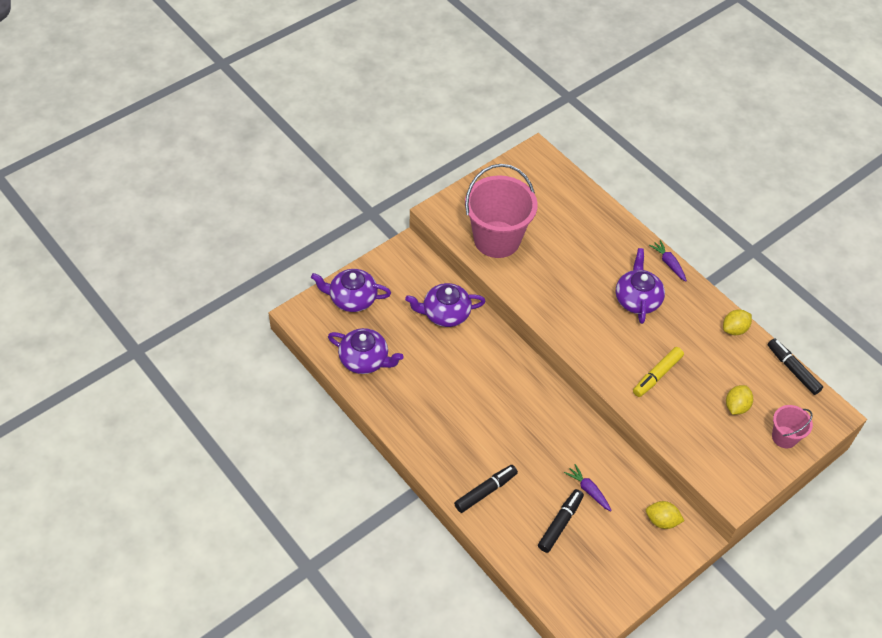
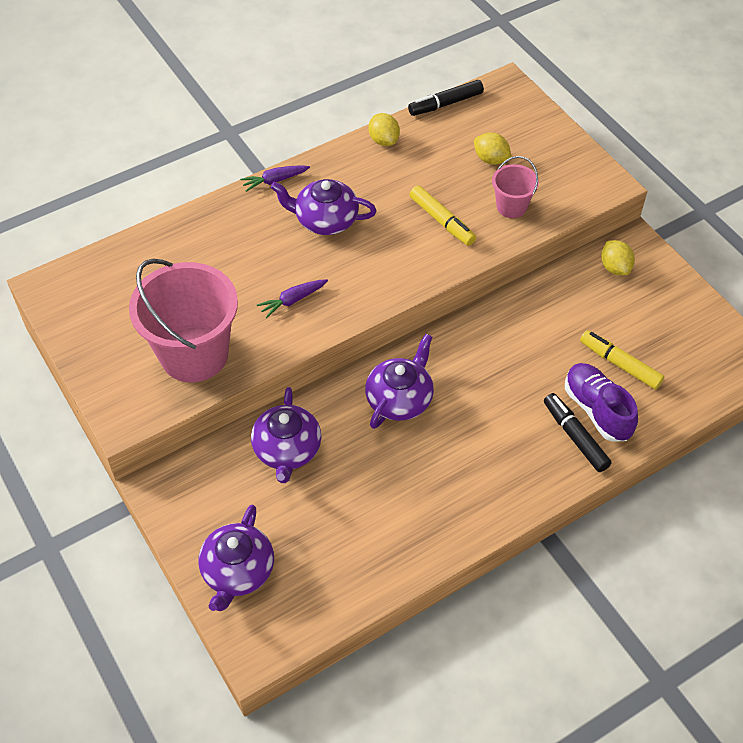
camera: 80 degrees left, 0 degrees up
(365, 360) = (353, 563): purple teapot -> purple teapot (400, 399)
(512, 506) = (597, 410): none -> purple shoe
(560, 523) = (620, 364): black marker -> yellow marker
(588, 490) = (574, 329): purple carrot -> purple carrot (293, 300)
(662, 521) = (615, 268): yellow lemon -> yellow lemon turned 45 degrees counterclockwise
(784, 437) = (533, 128): pink bucket -> pink bucket (511, 207)

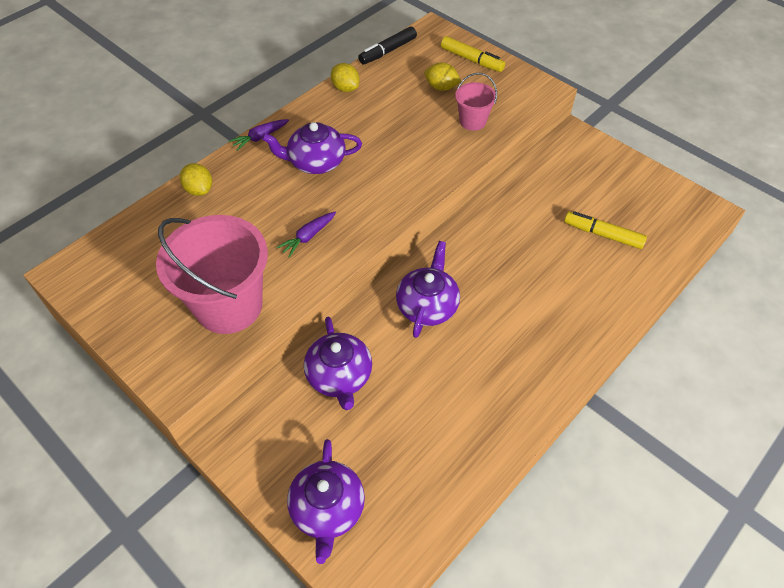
camera: 15 degrees left, 0 degrees up
(442, 221) = (418, 144): yellow marker -> yellow marker (471, 60)
(575, 436) = (590, 304): black marker -> none
(597, 410) = (600, 277): purple shoe -> none
(615, 268) = (567, 157): yellow lemon -> yellow lemon (199, 190)

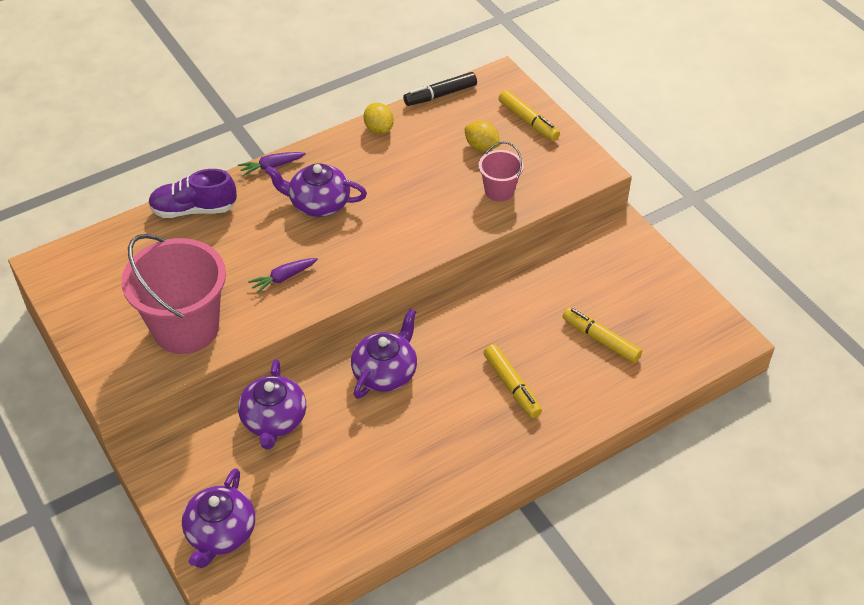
camera: 15 degrees right, 5 degrees down
(199, 190) = (194, 209): yellow lemon -> purple shoe
(545, 293) = (512, 386): none -> yellow marker

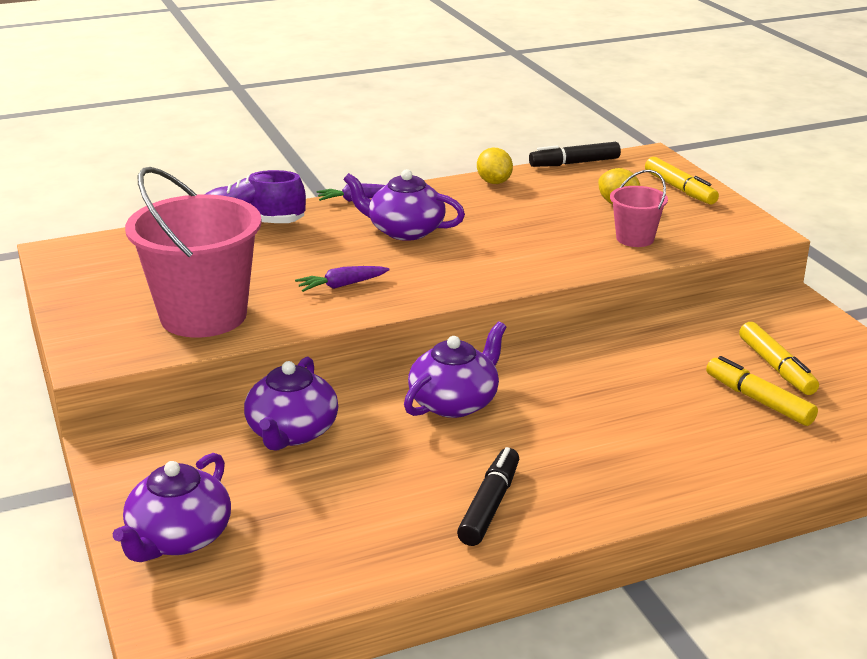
camera: 10 degrees right, 20 degrees down
(426, 470) = (490, 505): none -> black marker
(512, 386) = (627, 432): yellow marker -> yellow marker (776, 367)

